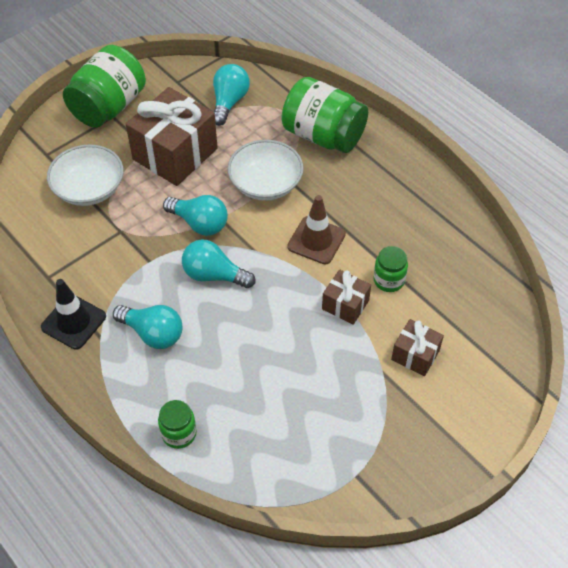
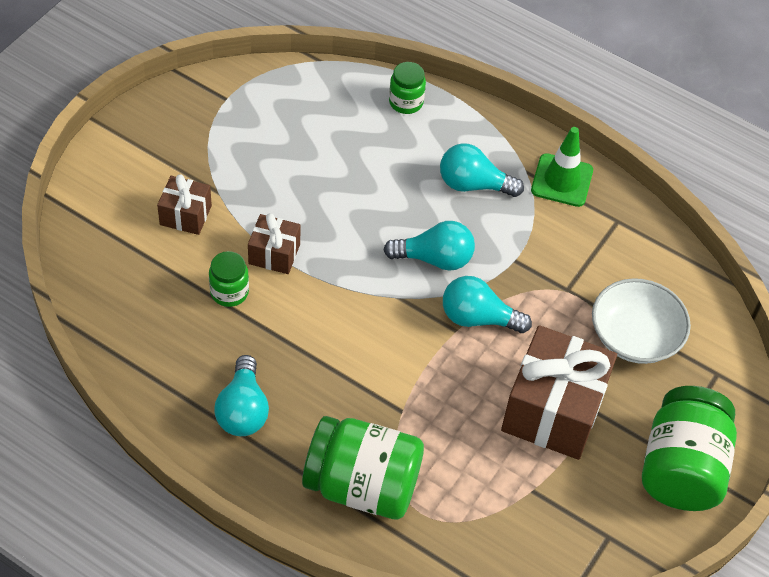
camera: 160 degrees right, 0 degrees up
(73, 322) = (562, 180): black traffic cone -> green traffic cone
(229, 102) = (517, 515): turquoise light bulb -> turquoise light bulb (243, 410)
(265, 183) = (417, 390): white bowl -> none
(316, 240) = (328, 325): brown traffic cone -> none

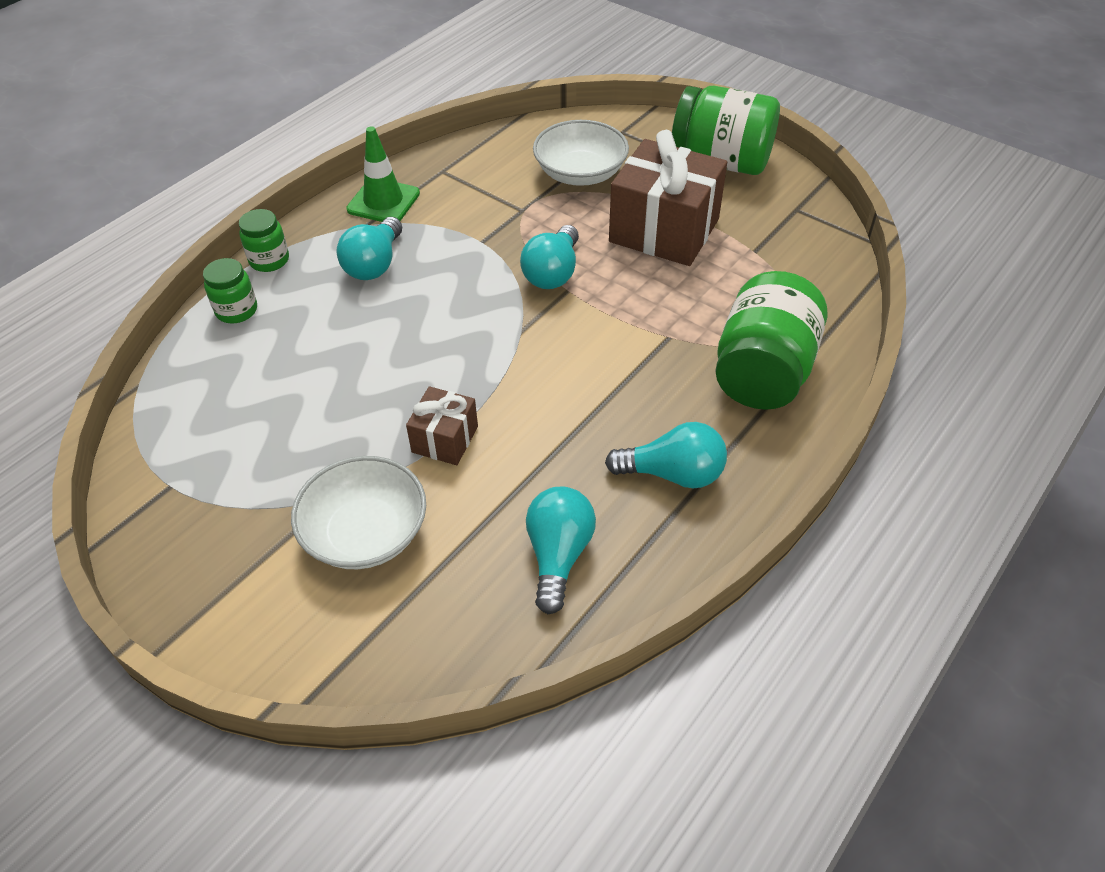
camera: 80 degrees left, 5 degrees down
(185, 215) = (365, 533): brown gift -> white bowl
(229, 292) = (499, 485): green jar -> green jar (269, 260)
(434, 258) = (471, 300): turquoise light bulb -> turquoise light bulb (558, 555)

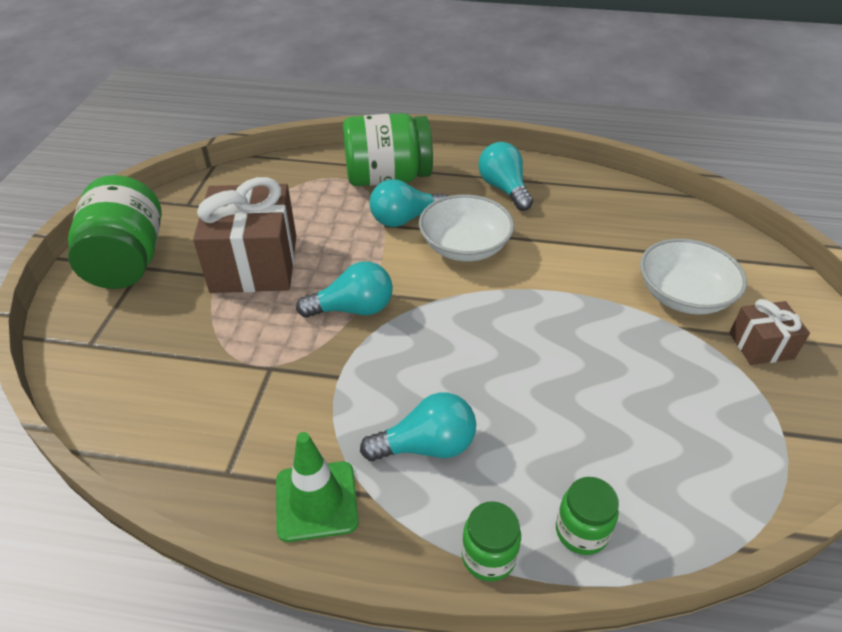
camera: 120 degrees left, 5 degrees down
(445, 439) = (576, 293): brown gift -> brown gift (761, 345)
(558, 555) = (604, 211): turquoise light bulb -> turquoise light bulb (405, 219)
(580, 173) = (185, 348): white bowl -> white bowl (464, 246)

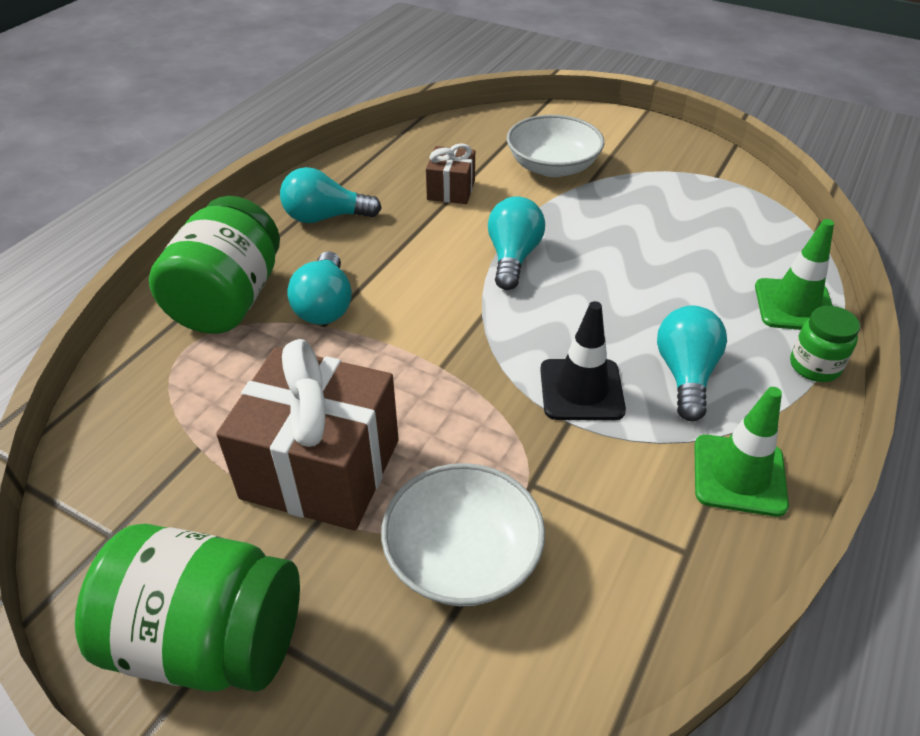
camera: 70 degrees left, 0 degrees up
(353, 309) = (463, 386): turquoise light bulb -> turquoise light bulb (513, 257)
(377, 377) = (581, 390): none -> black traffic cone
(464, 246) = (406, 272): white bowl -> white bowl (462, 556)
(581, 531) = (794, 305): green jar -> green traffic cone
(761, 345) = (626, 153): brown gift -> brown gift (451, 190)

